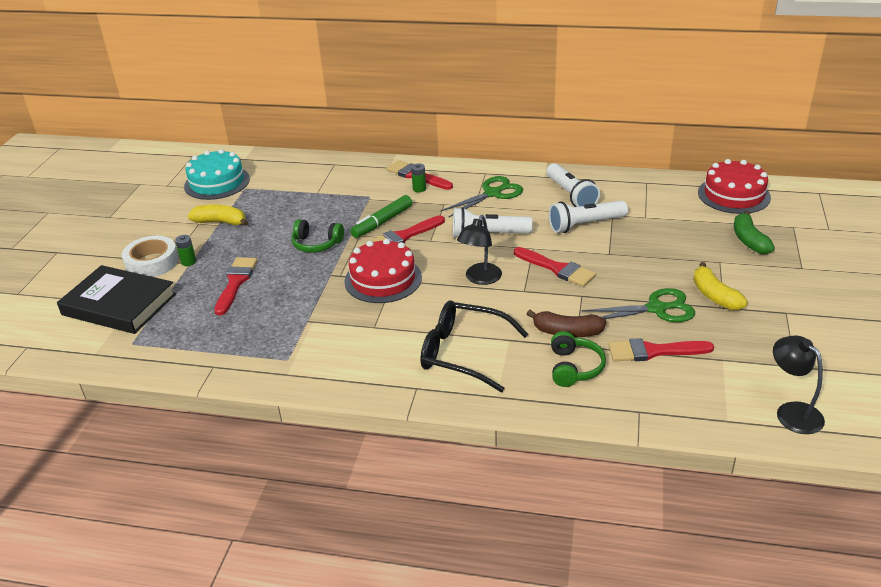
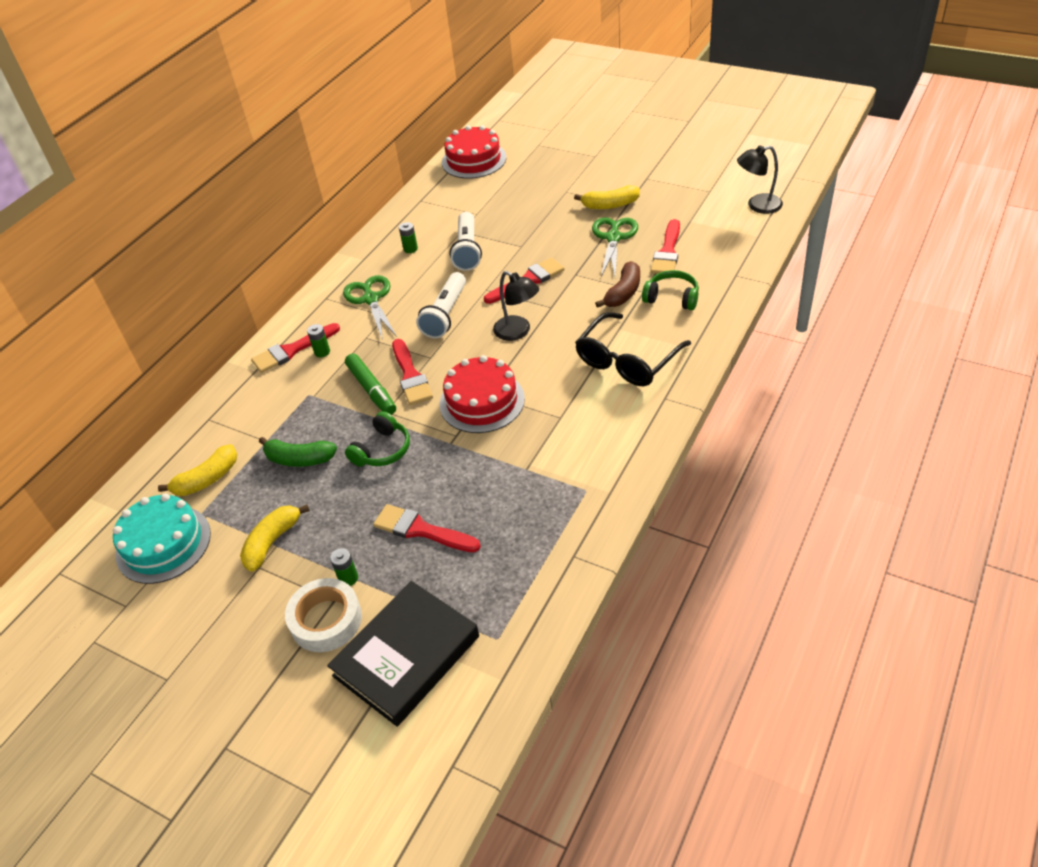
camera: 70 degrees left, 10 degrees up
(276, 181) = (207, 479): none -> yellow banana
(571, 195) = (410, 249): white flashlight -> green battery
(749, 240) = (545, 170): green banana -> green banana (299, 459)

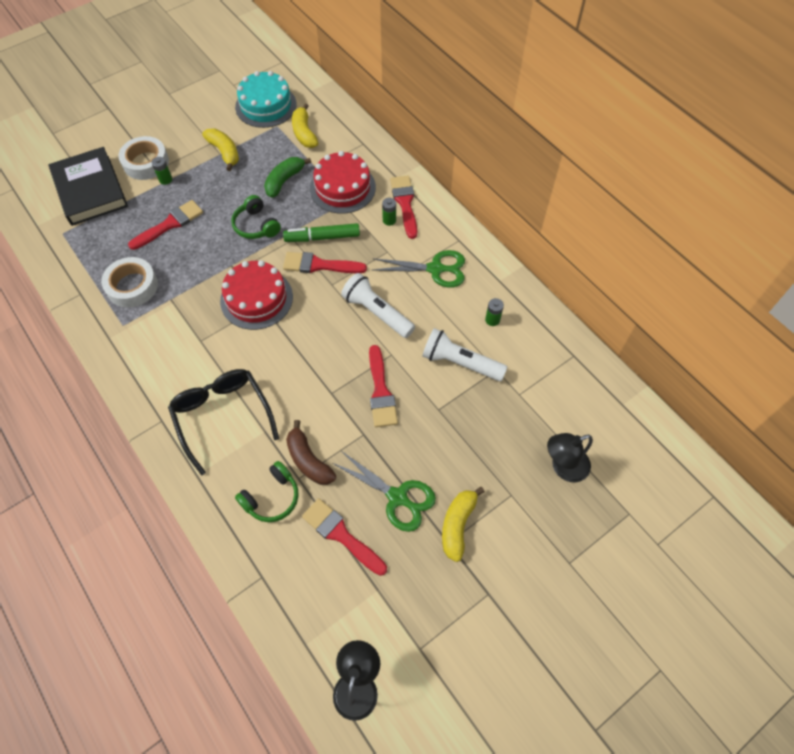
camera: 110 degrees right, 15 degrees up
(474, 160) = (629, 433): red cake -> red cake (342, 188)
(518, 332) = (317, 354): black lamp -> black lamp (563, 467)
(531, 512) = (132, 286): none -> white tape

